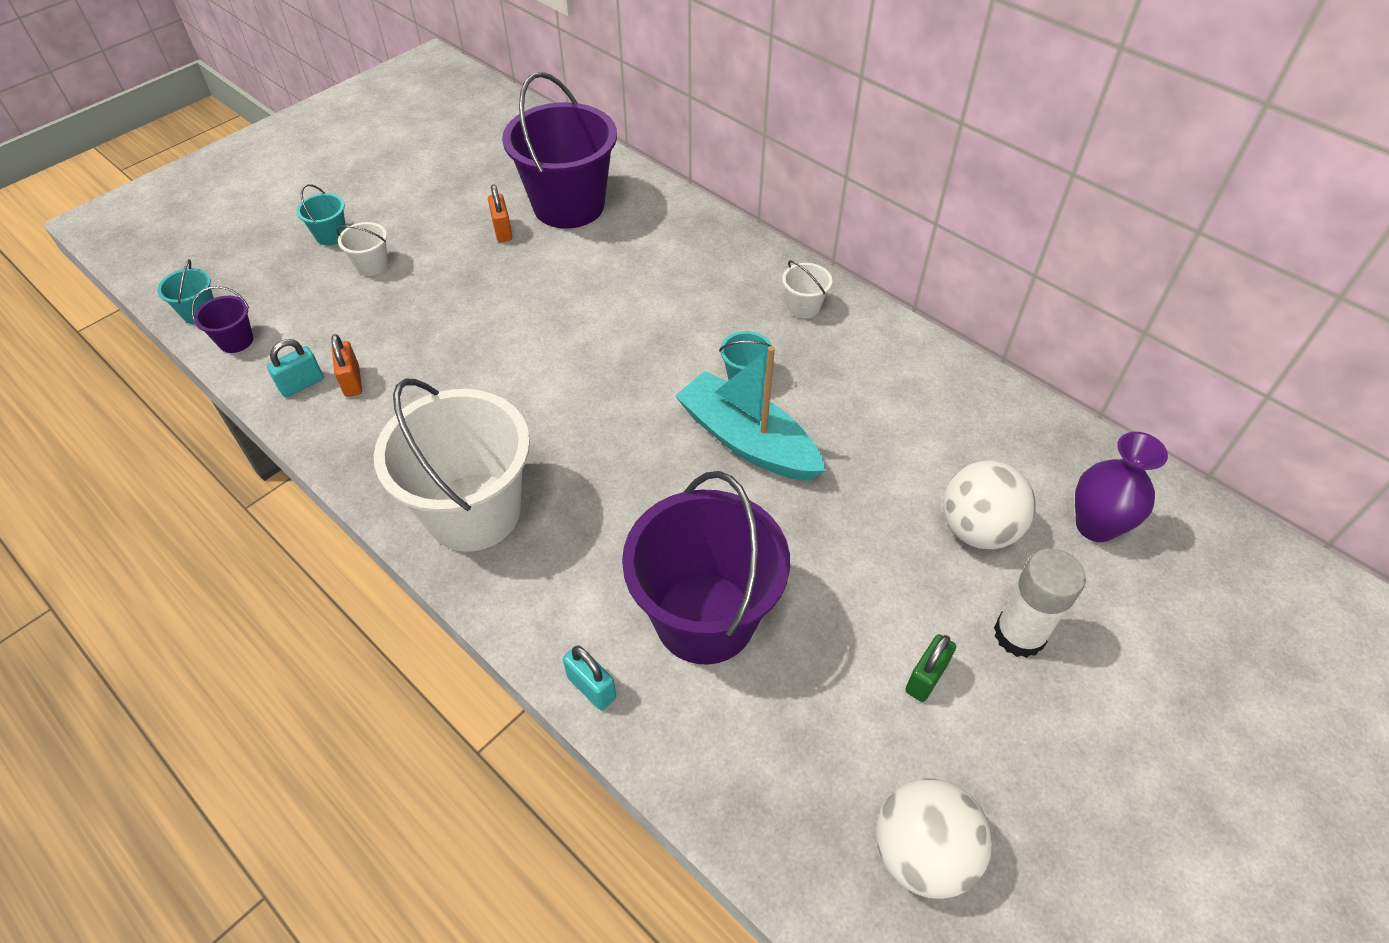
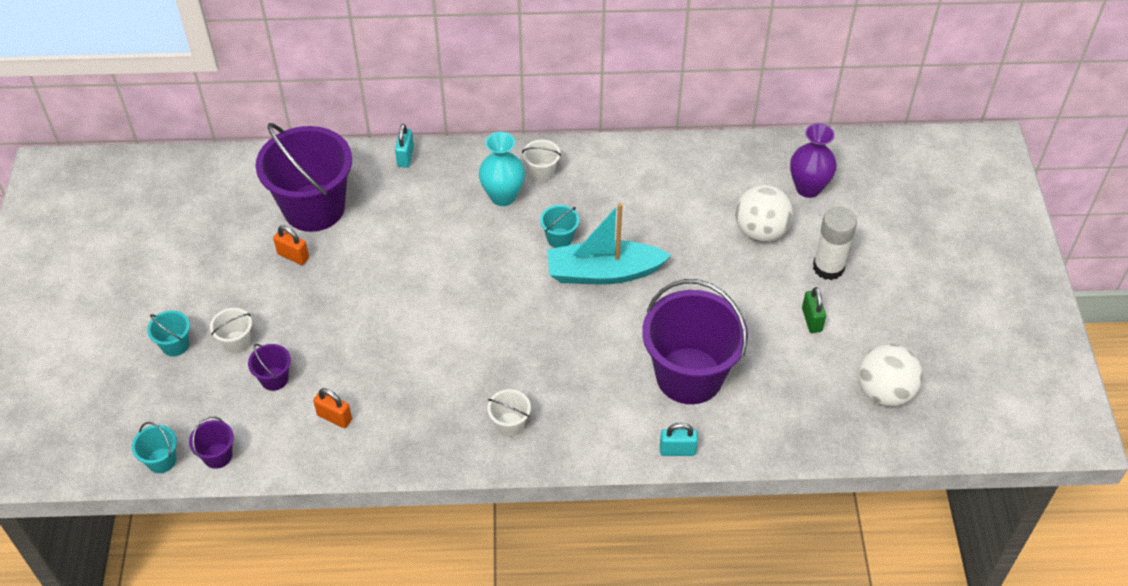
camera: 45 degrees left, 0 degrees up
(302, 384) = (305, 444): turquoise padlock -> turquoise padlock (405, 157)
(356, 314) = (274, 379): none -> purple bucket
(473, 512) = (510, 424): white bucket -> white bucket, size x0.41
(739, 303) = (503, 196): none -> turquoise vase

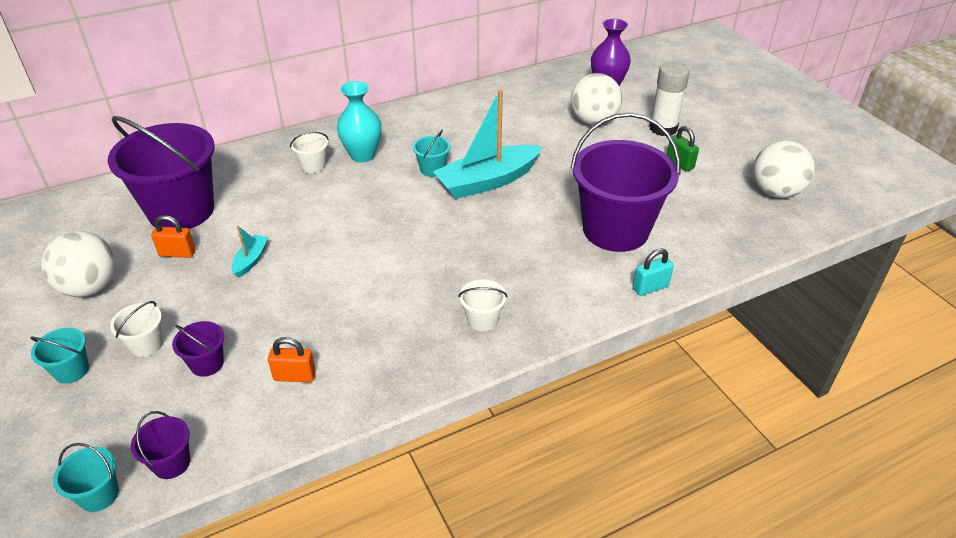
camera: 25 degrees left, 10 degrees down
(213, 267) = (90, 287): none -> white ball
(349, 286) = (251, 260): none -> turquoise boat
(405, 157) = (254, 152): turquoise padlock -> none
(541, 172) = (386, 131): white bucket -> white bucket (313, 166)

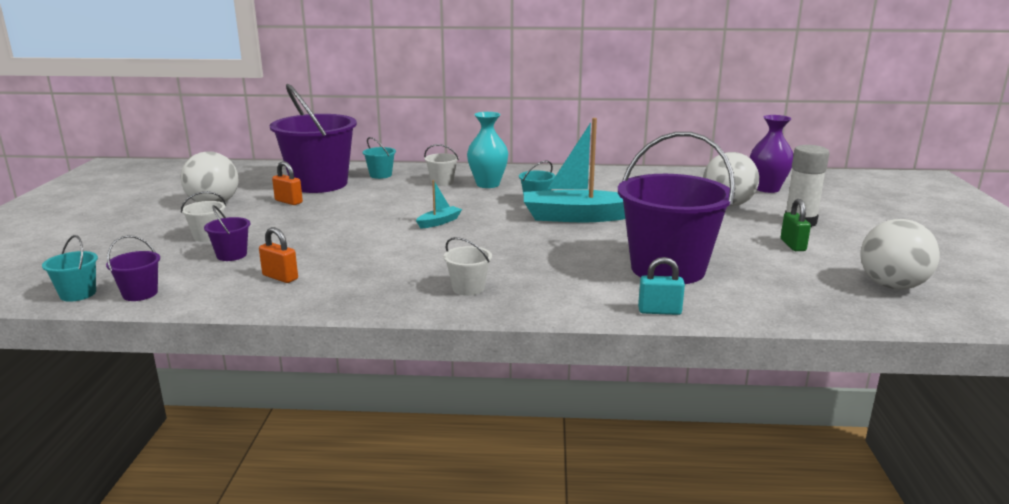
camera: 30 degrees right, 20 degrees down
(71, 370) = (148, 236): turquoise bucket -> turquoise bucket (380, 175)
(251, 260) = (332, 215): turquoise boat -> turquoise boat (439, 222)

